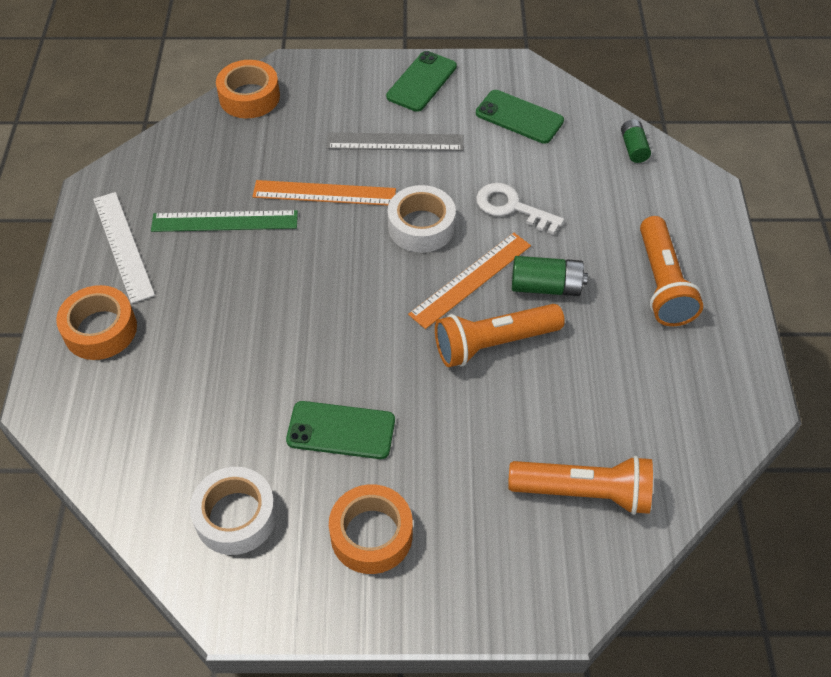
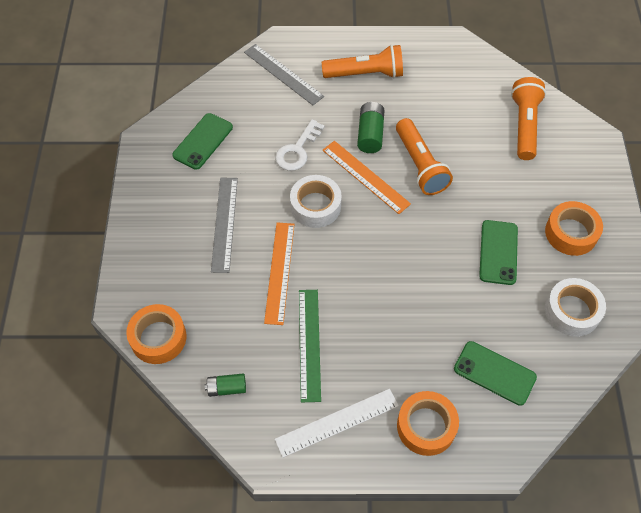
camera: 90 degrees left, 5 degrees up
(421, 82) = (154, 205): green phone -> green phone (494, 373)
(633, 148) = (241, 76): green battery -> green battery (227, 388)
(645, 191) = (283, 74): none -> grey ruler

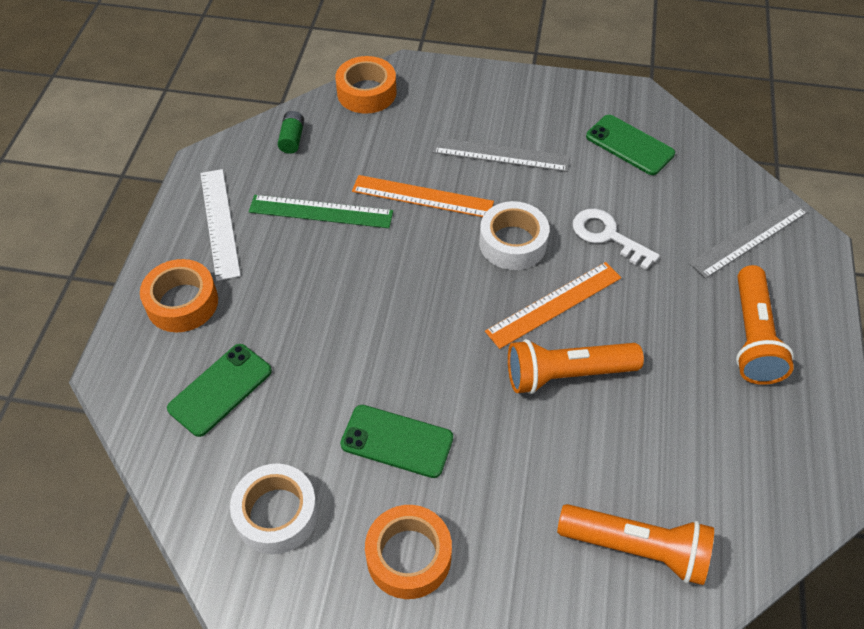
camera: 100 degrees right, 5 degrees down
(370, 134) = (630, 322): green battery -> none

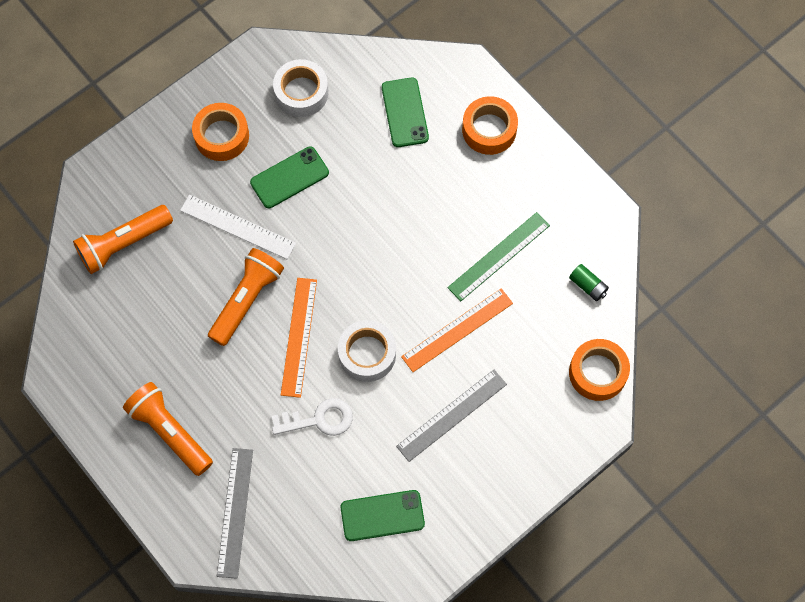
camera: 130 degrees right, 15 degrees up
(220, 223) = (541, 190): white ruler -> white ruler (237, 227)

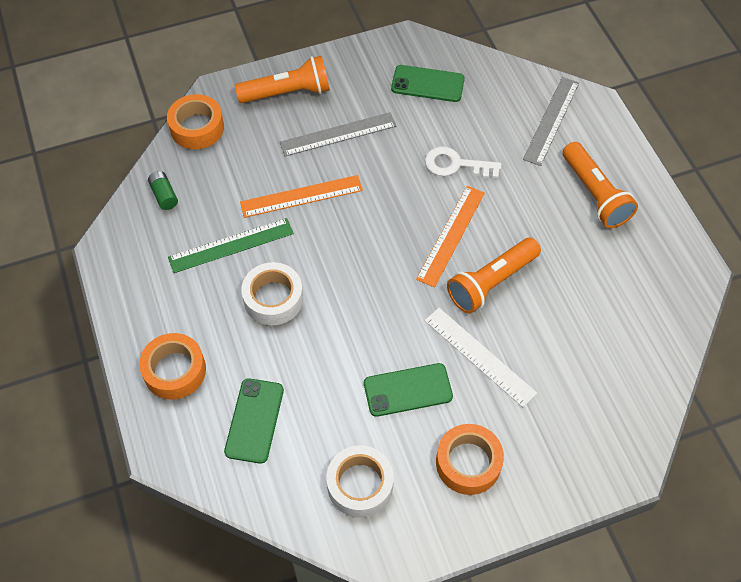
camera: 160 degrees left, 10 degrees down
(124, 244) = (606, 377): orange flashlight -> orange flashlight (287, 93)
(367, 354) = (392, 202): white tape -> white tape (273, 299)

